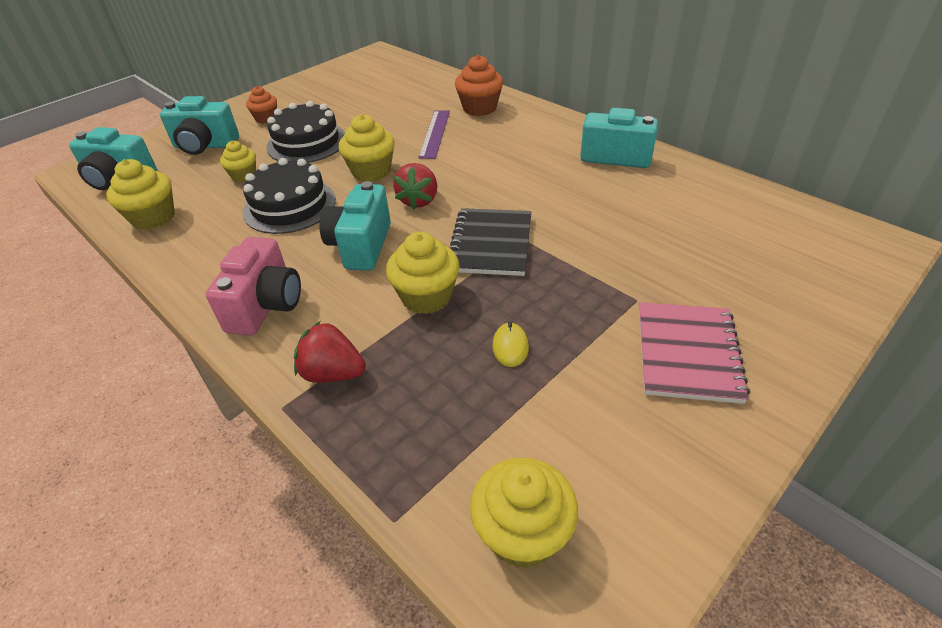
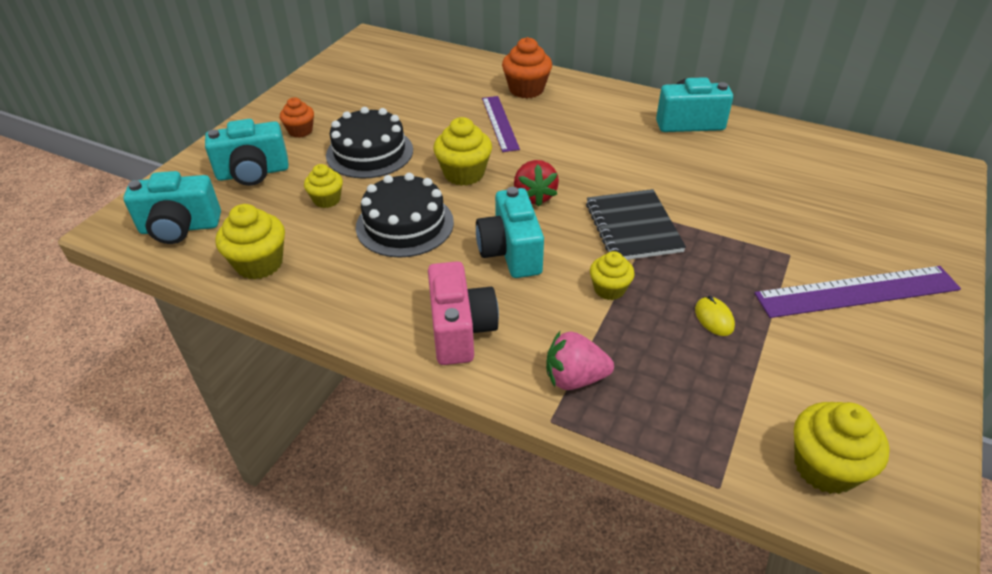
camera: 20 degrees left, 0 degrees up
(333, 373) = (575, 378): red strawberry -> pink strawberry
(426, 297) = (609, 289): yellow cupcake -> yellow cupcake, size x0.64
(688, 353) = (857, 292): pink notebook -> purple ruler

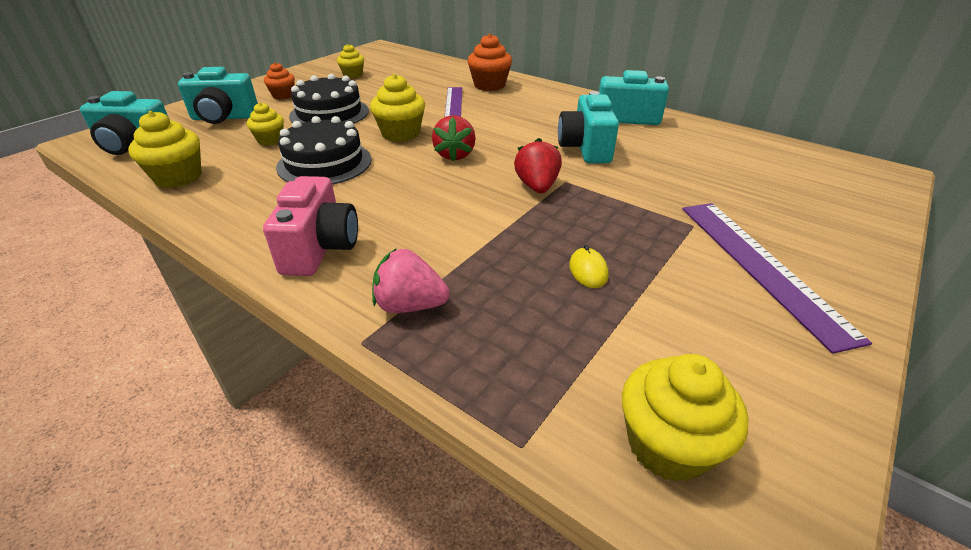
camera: 10 degrees right, 5 degrees down
(511, 252) = (408, 193): turquoise camera -> turquoise camera (585, 148)
(609, 289) = (488, 232): yellow cupcake -> yellow cupcake (353, 75)
(632, 227) = (537, 187): black notebook -> red strawberry
(857, 292) = (760, 266): purple ruler -> purple ruler turned 75 degrees clockwise

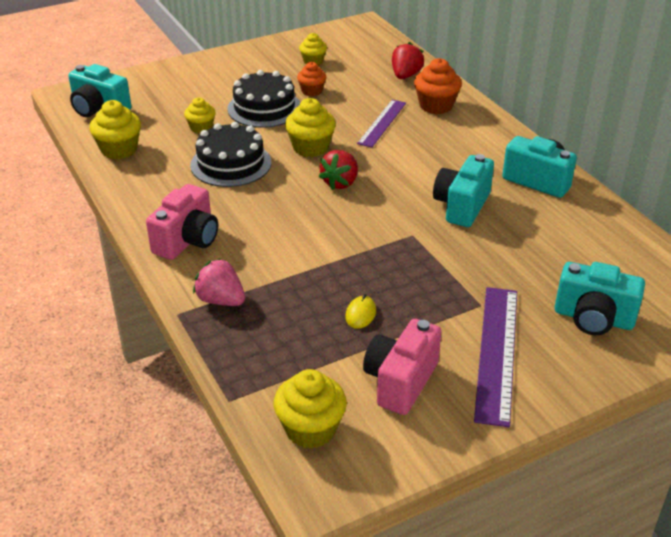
camera: 25 degrees right, 0 degrees up
(224, 118) = (176, 93): turquoise camera -> turquoise camera (593, 318)
(283, 95) = (236, 76): orange cupcake -> orange cupcake (312, 91)
(537, 187) = (384, 233): red strawberry -> red strawberry (405, 76)
(706, 333) = (400, 381): none -> pink camera

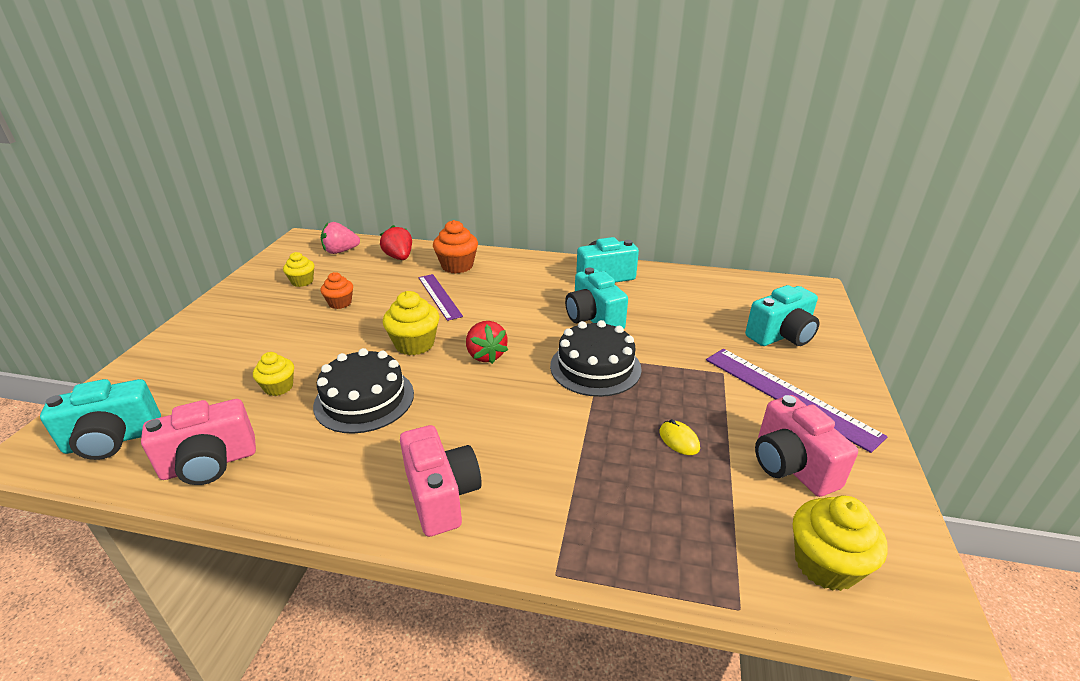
camera: 50 degrees left, 5 degrees down
(119, 149) = (210, 463): yellow cupcake -> pink camera
(221, 300) = (568, 523): pink strawberry -> pink strawberry (340, 251)
(264, 108) = (317, 337): black cake -> black cake (595, 367)

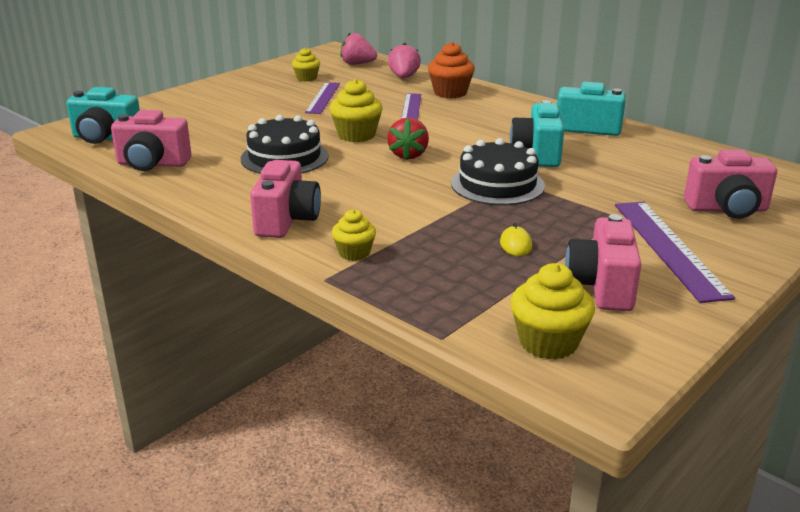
camera: 30 degrees right, 5 degrees down
(279, 387) = (231, 136): yellow cupcake -> yellow cupcake (354, 253)
(340, 303) = (323, 97): orange cupcake -> purple ruler
(399, 257) = (404, 77): red strawberry -> pink strawberry
(781, 336) = (727, 209): turquoise camera -> pink camera

